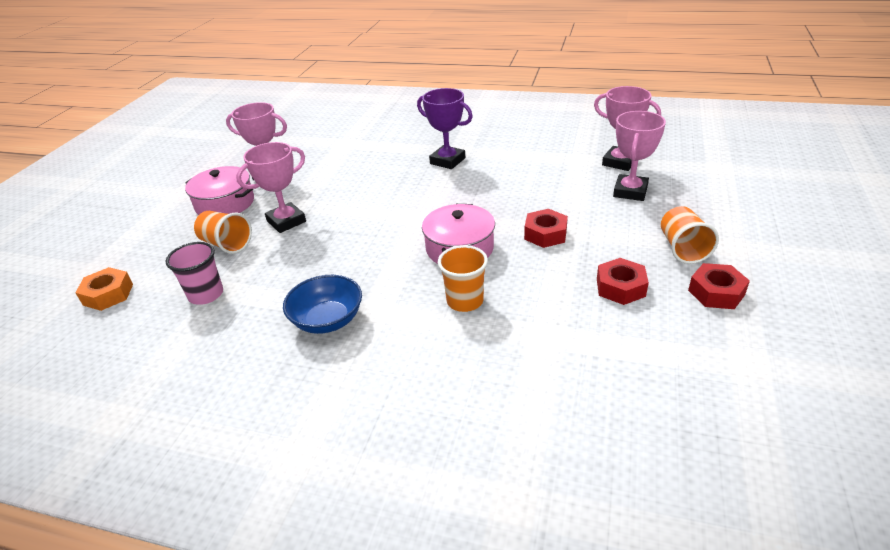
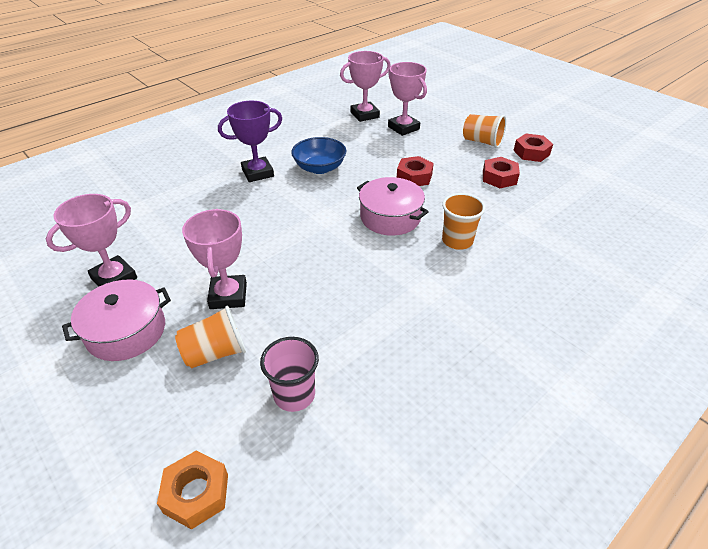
camera: 60 degrees left, 5 degrees up
(327, 320) = (417, 319): blue bowl -> blue bowl (319, 168)

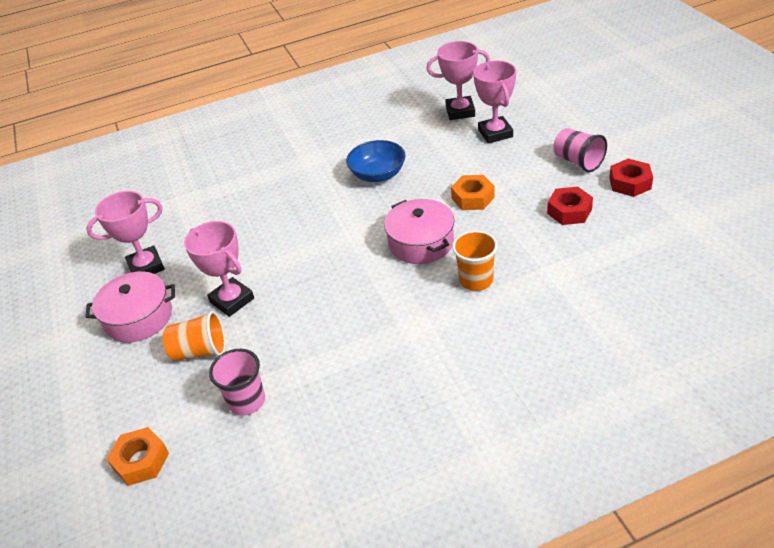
camera: 25 degrees right, 0 degrees up
(228, 296) = (232, 300): pink trophy -> pink trophy turned 60 degrees counterclockwise
(258, 173) = (314, 173): purple trophy -> none
(414, 177) = (472, 198): red nut -> orange nut
(482, 142) = (578, 162): orange cup -> pink cup

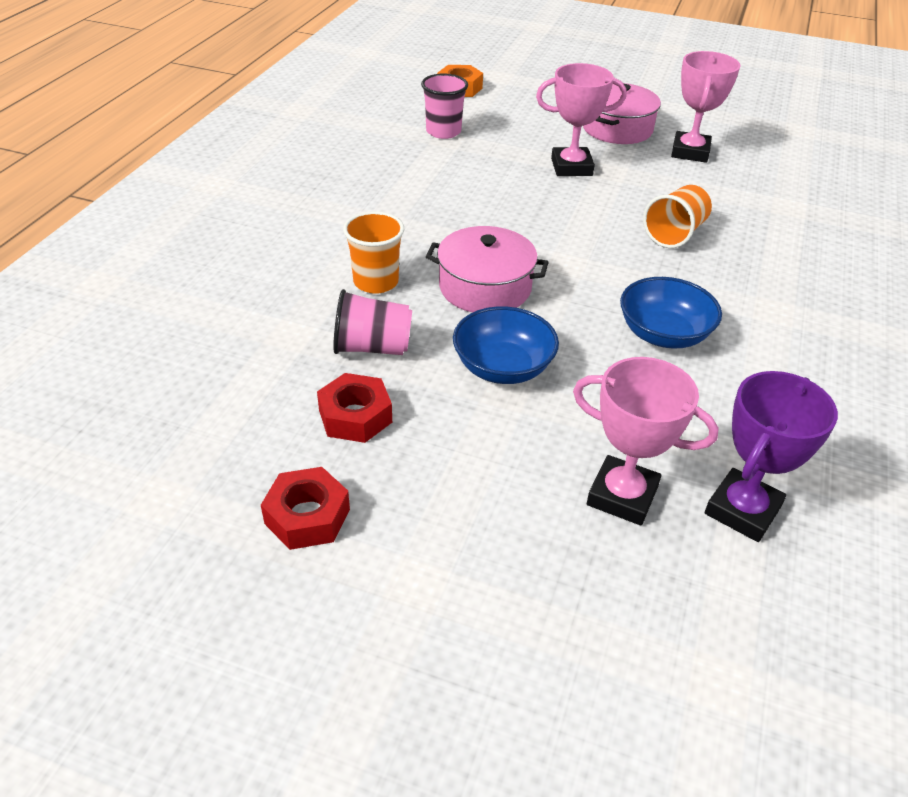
camera: 125 degrees right, 0 degrees up
(200, 351) = (530, 135): orange cup -> orange cup (674, 234)
(460, 111) = (742, 510): pink trophy -> purple trophy
(472, 198) = (503, 367): orange nut -> blue bowl
(578, 162) = (428, 513): pink cup -> pink cup (372, 347)

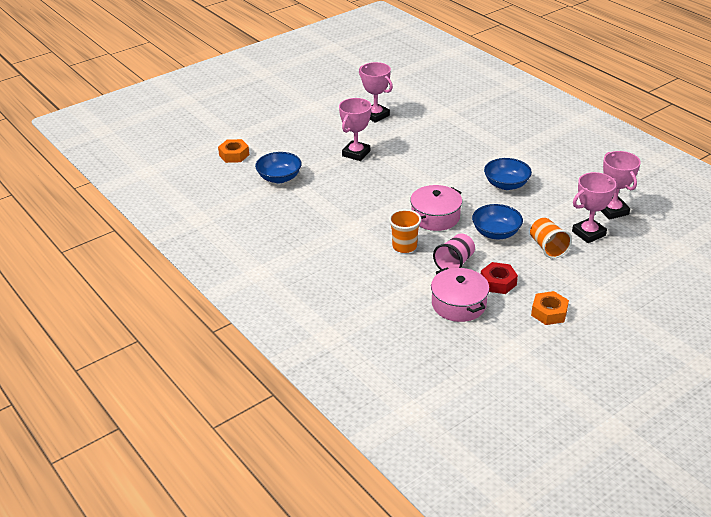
camera: 55 degrees left, 5 degrees down
(307, 516) = (549, 312): red nut -> orange nut
(443, 132) = (279, 178): pink cup -> blue bowl
(617, 129) = (332, 125): pink pot -> pink pot (459, 304)
(674, 234) = (439, 150): orange cup -> orange cup (548, 247)
(742, 510) = (612, 211): purple trophy -> pink trophy

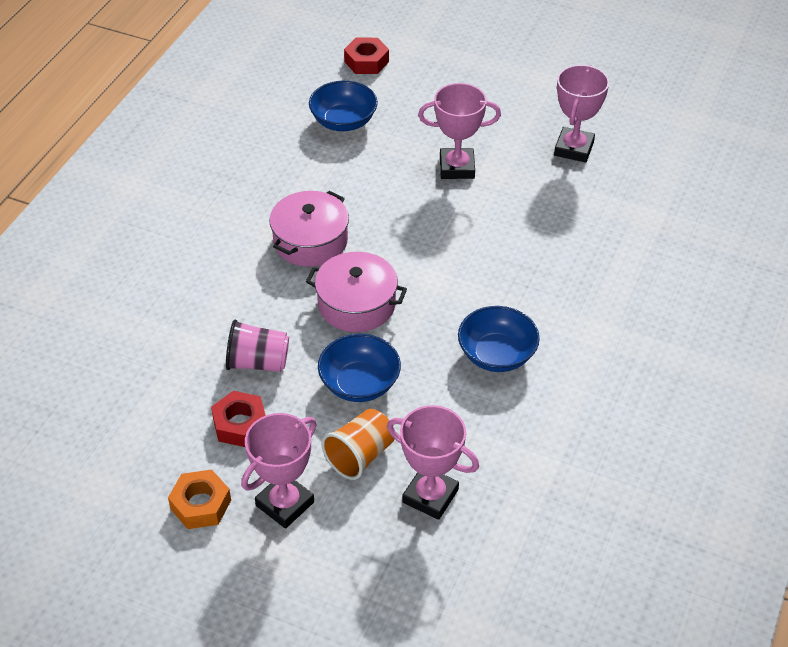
camera: 60 degrees right, 10 degrees up
(234, 155) = (366, 62): orange nut -> red nut
(404, 246) = (266, 297): orange cup -> none
(459, 304) = (168, 398): pink pot -> pink pot (310, 241)
(612, 211) = (516, 510): pink trophy -> pink trophy (285, 504)

